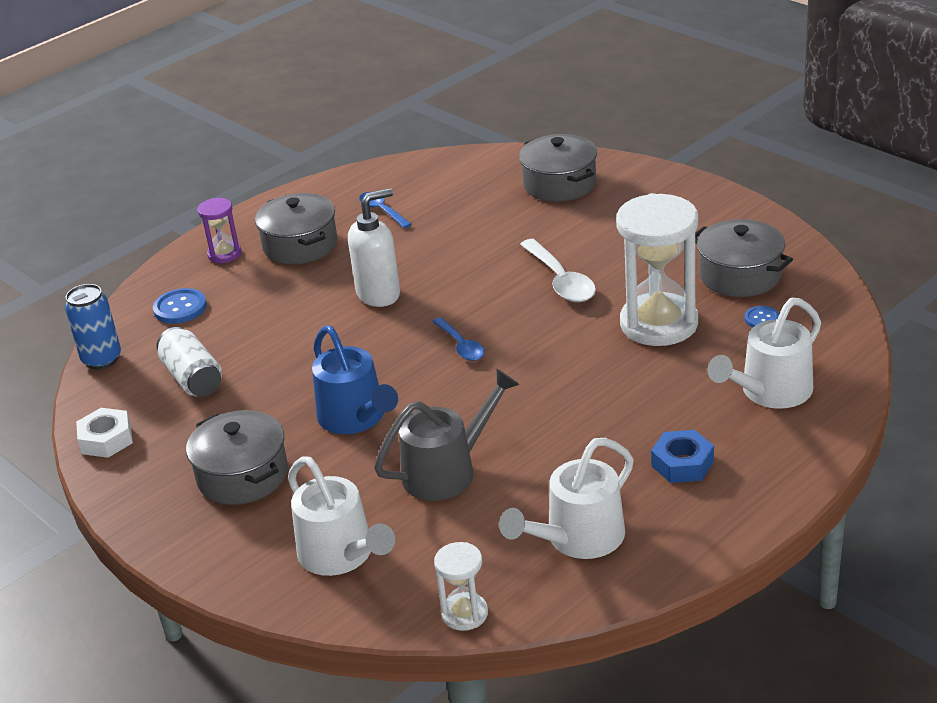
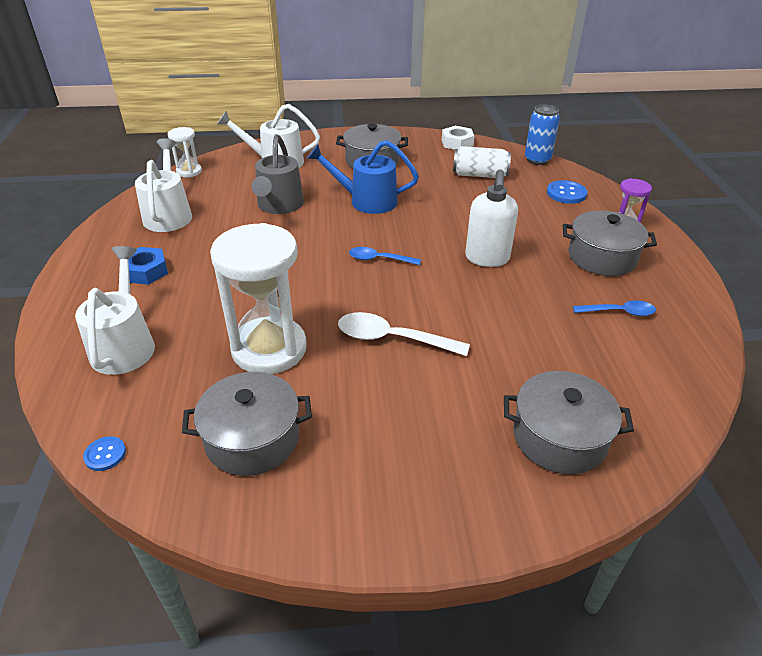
camera: 125 degrees right, 5 degrees up
(762, 319) = (187, 403): blue button -> blue button (105, 454)

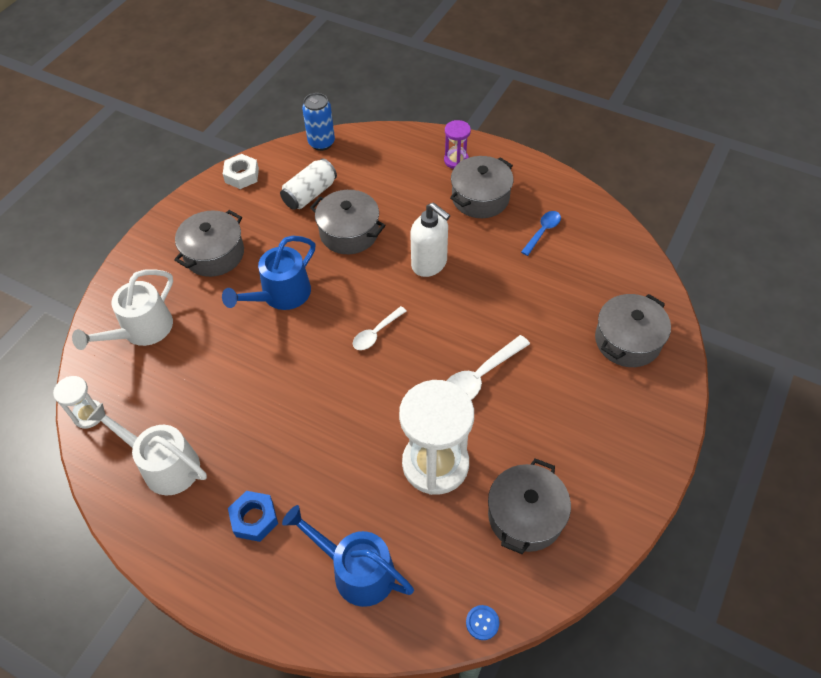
camera: 55 degrees left, 15 degrees up
(125, 344) = (355, 570): white watering can -> blue watering can
(279, 206) = (230, 365): grey watering can -> none
(379, 259) = (376, 333): blue spoon -> white spoon
(466, 206) = (349, 232): none -> grey pot
(566, 193) = (386, 160): blue button -> none

